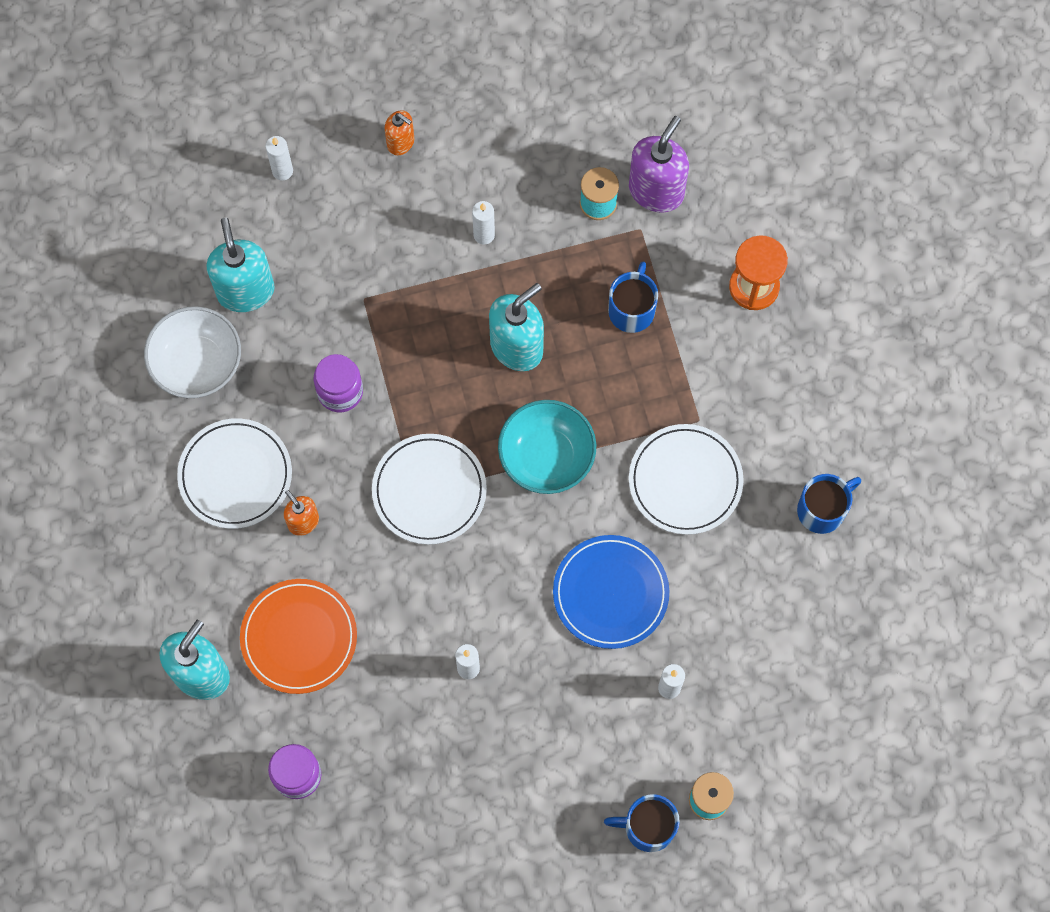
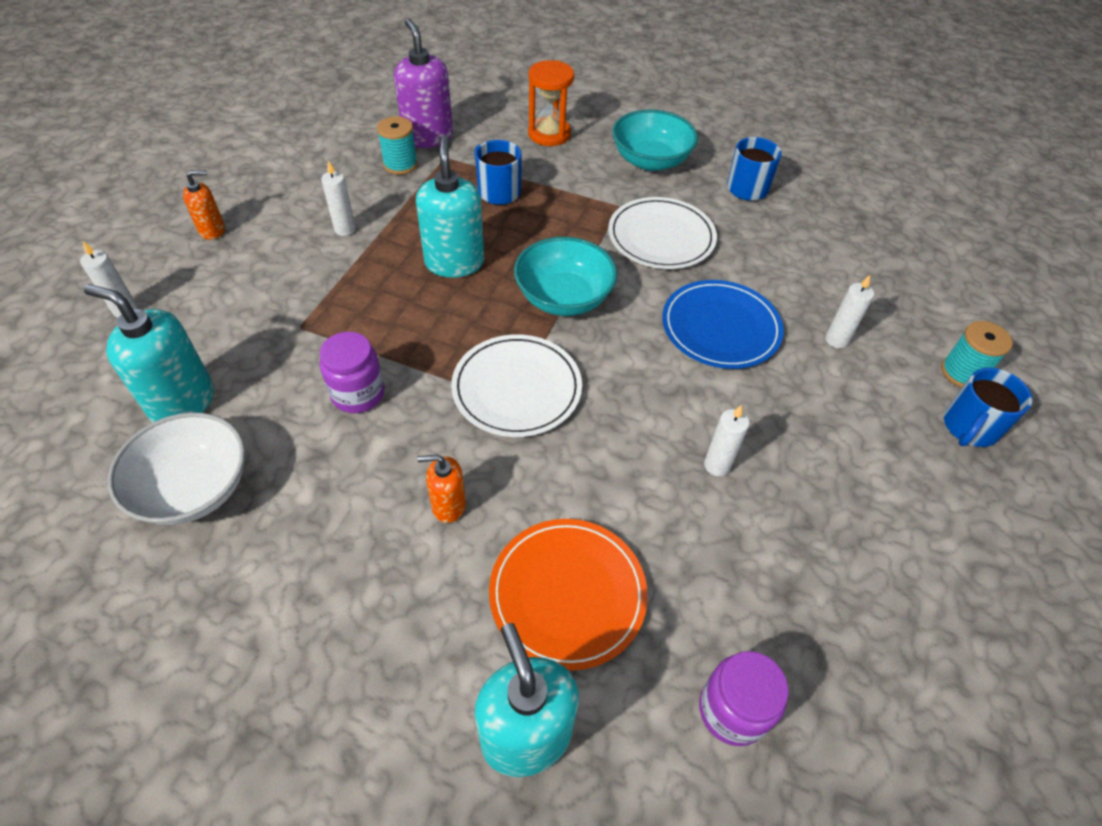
camera: 55 degrees left, 20 degrees down
(235, 475) = (339, 533): white plate -> none
(791, 402) = (650, 161): none -> turquoise bowl

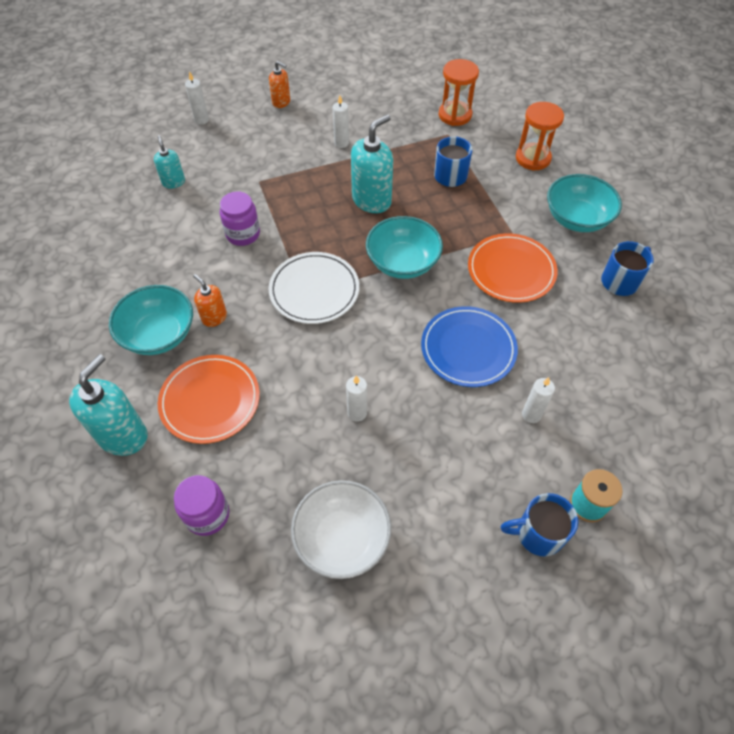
camera: 50 degrees right, 5 degrees up
(182, 402) = (173, 182): turquoise soap dispenser -> turquoise soap dispenser, size x0.55
(194, 488) = (135, 224): white bowl -> white bowl (342, 538)
(400, 165) = (417, 123): turquoise spool -> none
(407, 582) = (159, 334): none -> turquoise bowl
(428, 137) = (455, 115): purple soap dispenser -> orange hourglass
(661, 237) = (511, 270): white plate -> orange plate

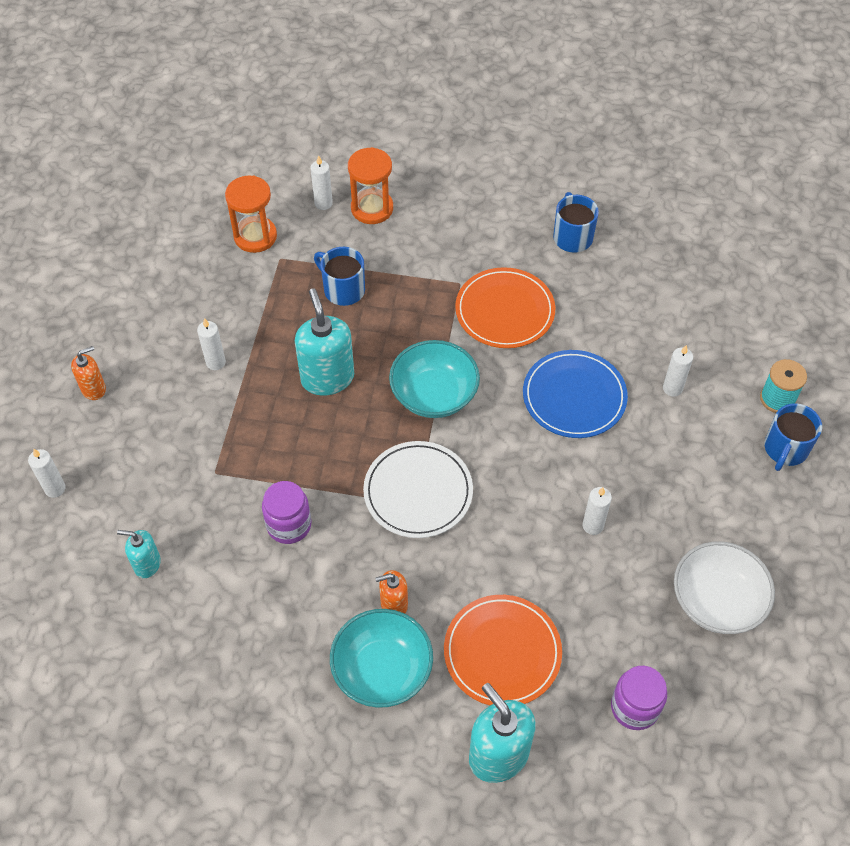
camera: 60 degrees left, 0 degrees up
(513, 133) = (323, 203): none -> white candle
(577, 218) = (476, 222): turquoise bowl -> none

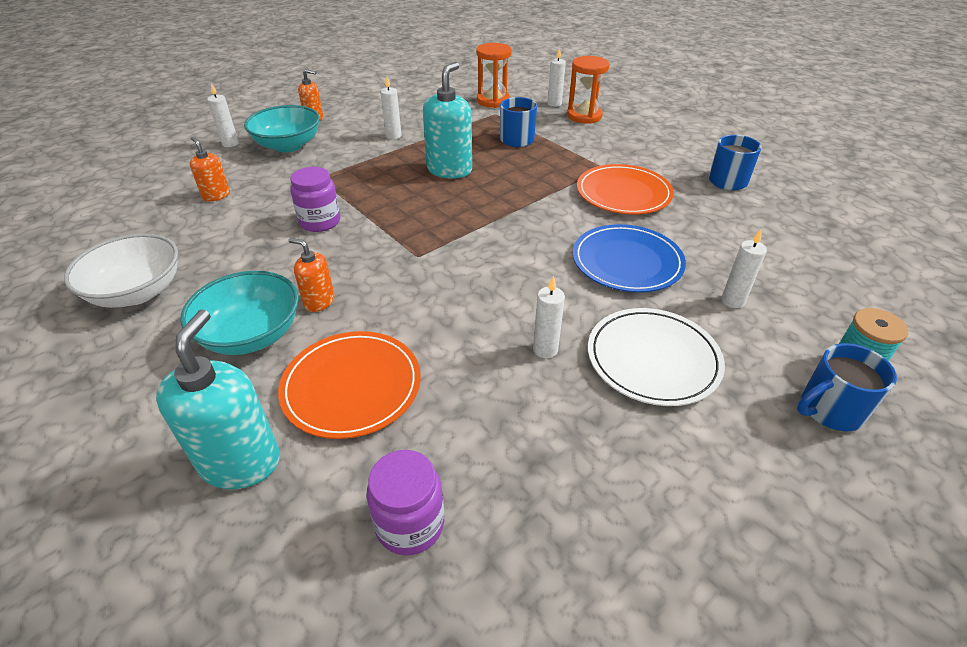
camera: 40 degrees right, 15 degrees down
(147, 564) = (216, 195): turquoise soap dispenser -> orange soap dispenser
(418, 492) = (428, 251): white plate -> white plate (653, 359)
(434, 394) = (511, 209): turquoise bowl -> turquoise bowl (288, 145)
(716, 601) = (611, 491): white bowl -> white bowl (137, 292)

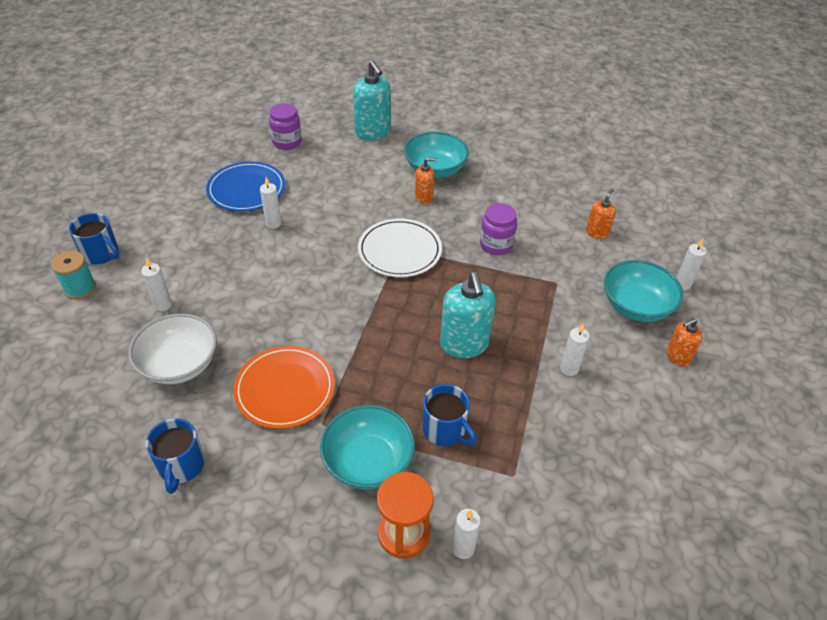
camera: 145 degrees right, 5 degrees up
(137, 292) = (525, 163): white bowl -> white bowl (179, 364)
(216, 195) = (597, 233): orange soap dispenser -> orange soap dispenser turned 75 degrees counterclockwise
(351, 386) = (358, 170): orange plate -> none
(493, 101) = (544, 508): orange hourglass -> none
(583, 143) = (368, 461): none -> turquoise bowl
(627, 262) = (250, 307): blue plate -> blue plate (246, 189)
(653, 359) = (208, 243): white plate -> white plate (399, 251)
(829, 410) = (101, 254): blue mug -> blue mug turned 90 degrees clockwise

